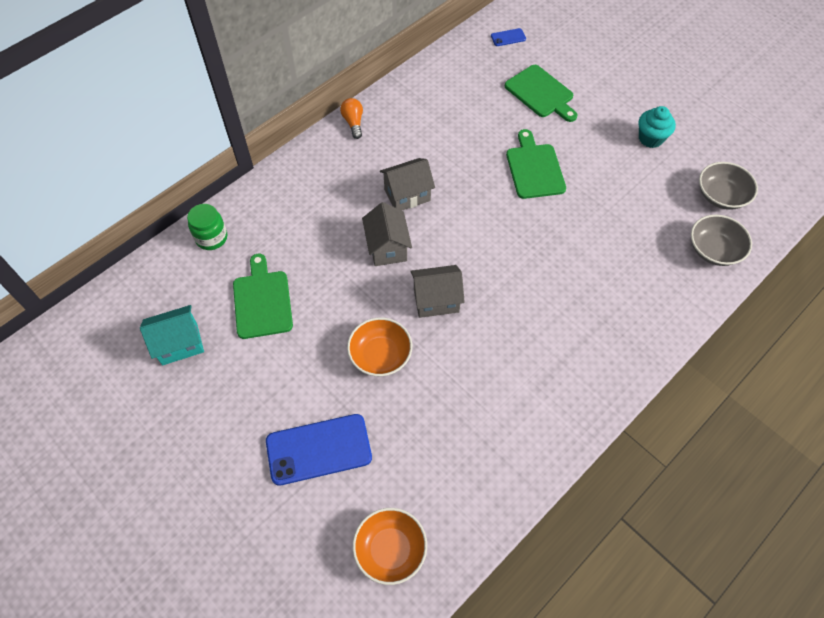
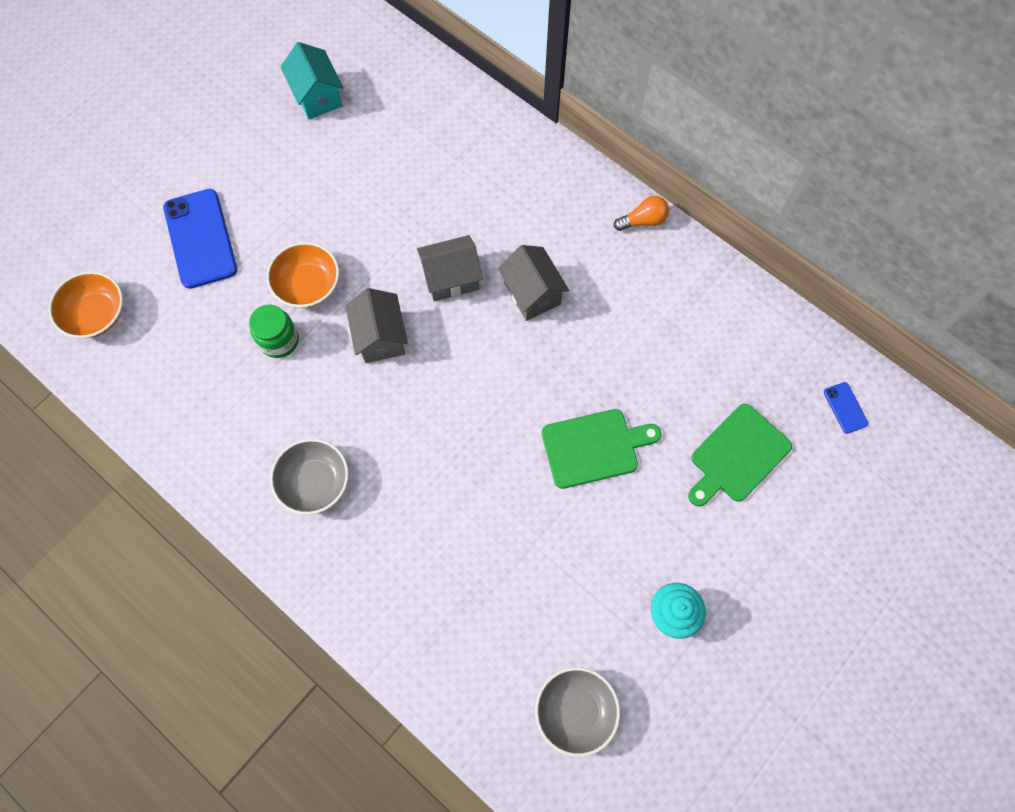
camera: 85 degrees right, 10 degrees up
(211, 238) = (451, 99): green jar -> green jar (279, 340)
(262, 301) = (371, 162): green cutting board -> none
(714, 250) = (478, 689): grey bowl -> grey bowl (314, 482)

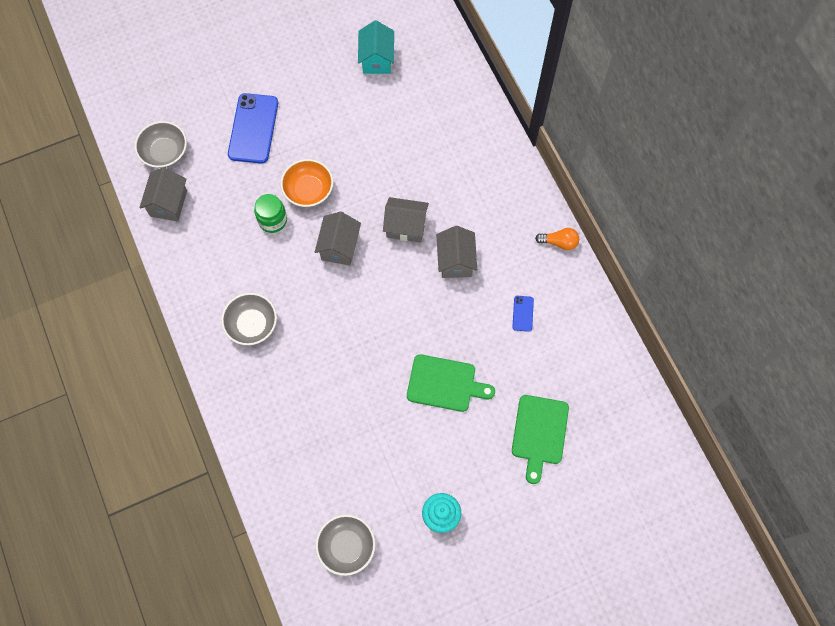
camera: 25 degrees right, 0 degrees up
(96, 314) = (164, 152): orange bowl -> grey bowl
(131, 376) = (168, 203): none -> grey house
(737, 456) = (539, 433): green cutting board -> green cutting board turned 60 degrees counterclockwise
(845, 408) = (632, 435): blue phone -> blue phone (523, 313)

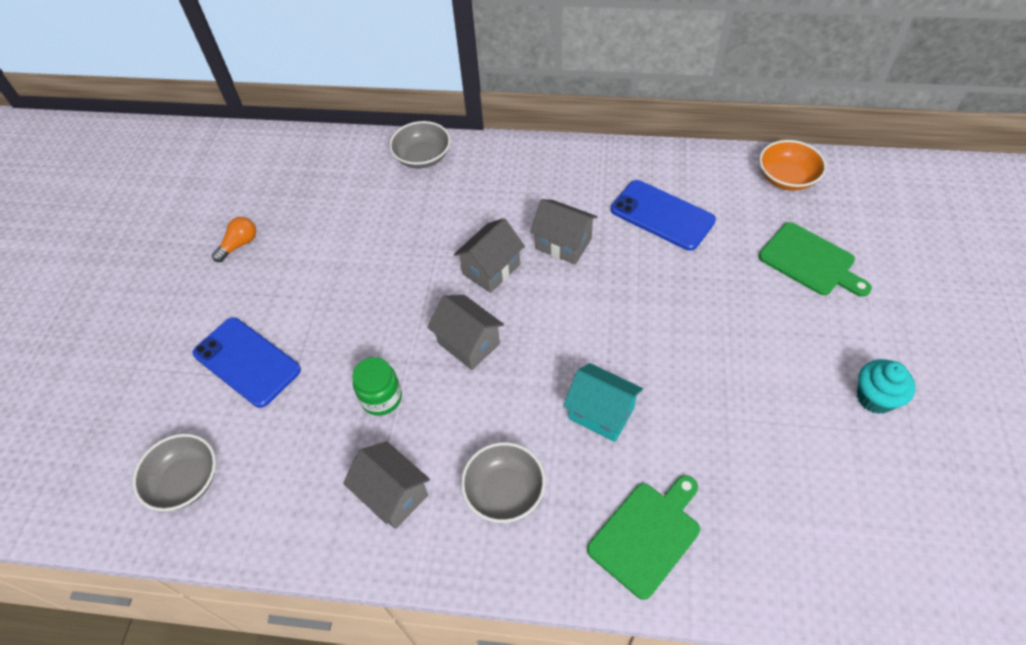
camera: 55 degrees left, 15 degrees down
(168, 203) = (259, 513): grey house -> grey house (393, 495)
(308, 190) = (373, 341): orange bowl -> orange bowl (787, 178)
(346, 546) = (880, 525): grey bowl -> grey bowl (422, 157)
(377, 59) = (276, 207): turquoise house -> turquoise house (601, 413)
(445, 384) = (706, 319): green cutting board -> green cutting board (647, 535)
(523, 313) = (662, 215): blue phone -> blue phone, size x2.19
(559, 242) = (601, 154): orange light bulb -> orange light bulb (239, 245)

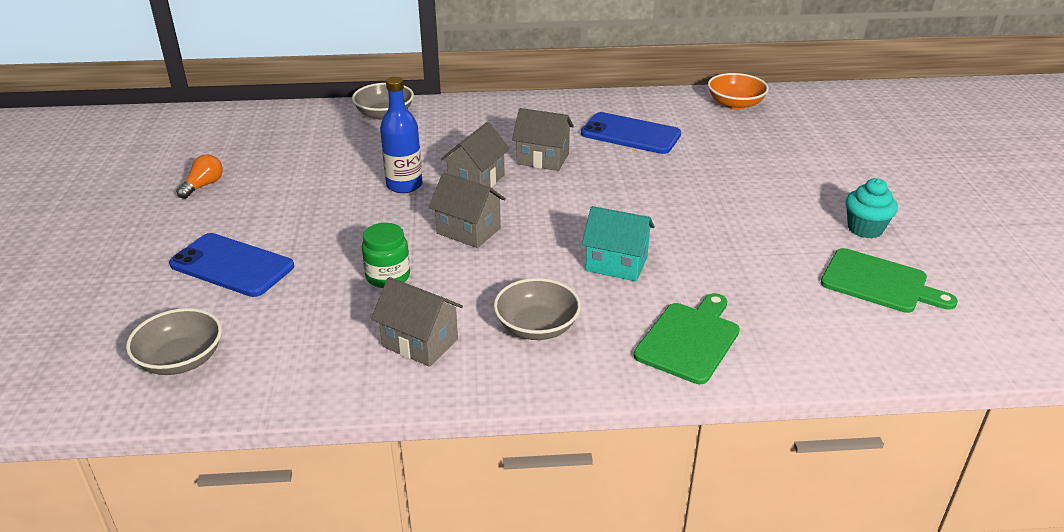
camera: 15 degrees left, 20 degrees down
(421, 267) = (404, 185): none -> blue bottle
(810, 261) = (775, 151): green cutting board -> green cutting board (879, 283)

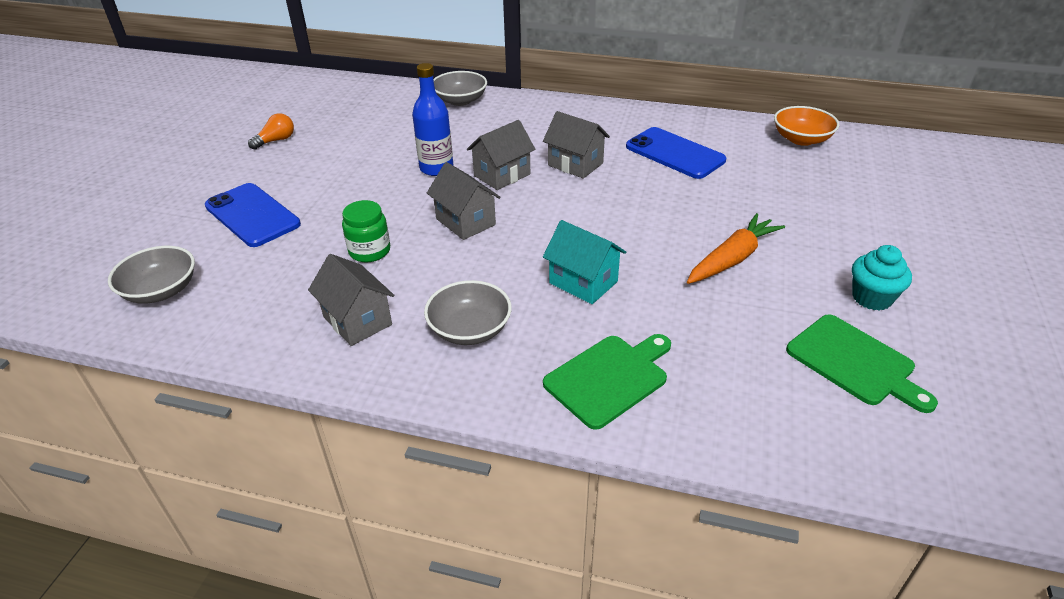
camera: 20 degrees right, 5 degrees up
(735, 218) = (732, 258): none -> orange carrot

